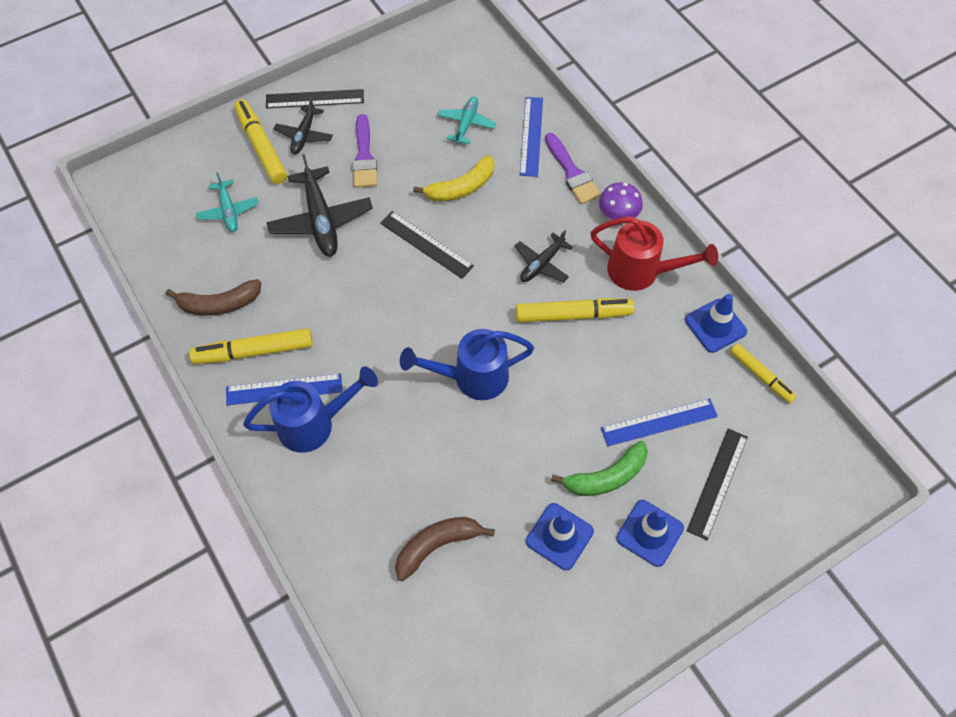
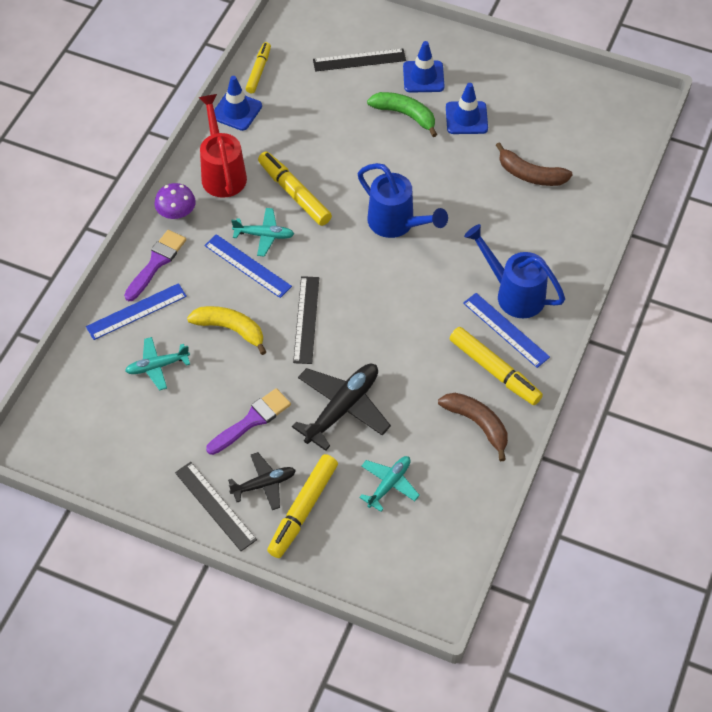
camera: 125 degrees left, 5 degrees down
(541, 264) = (264, 235): black plane -> turquoise plane
(659, 422) = (341, 107): blue ruler -> blue ruler (247, 266)

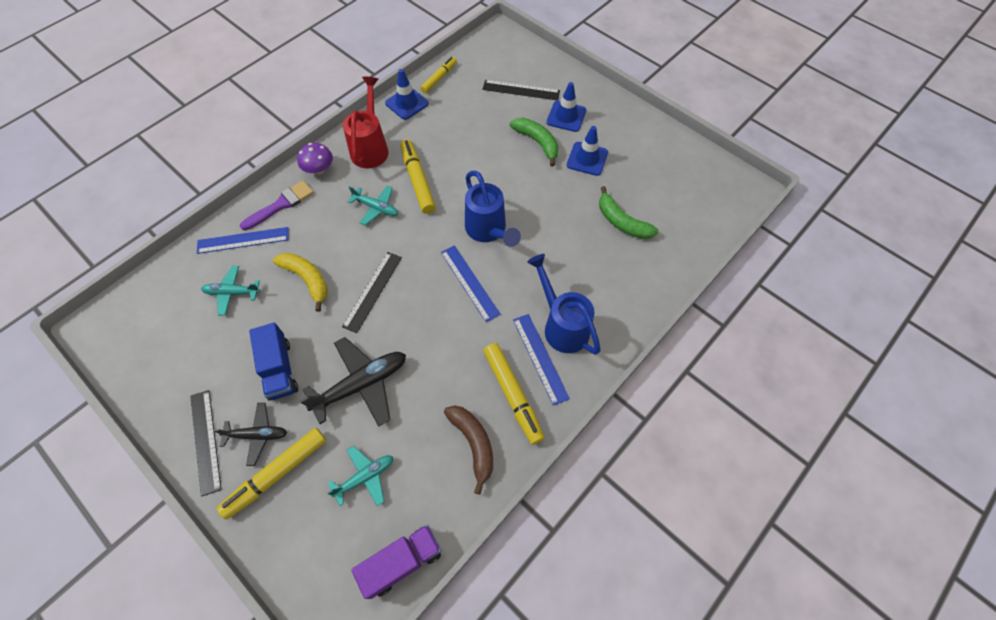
camera: 20 degrees right, 5 degrees up
(247, 266) = (350, 229): blue ruler -> blue ruler (469, 282)
(251, 421) = (279, 369): purple brush -> blue truck
(459, 538) = (402, 562): none -> purple truck
(530, 174) = (621, 222): brown banana -> green banana

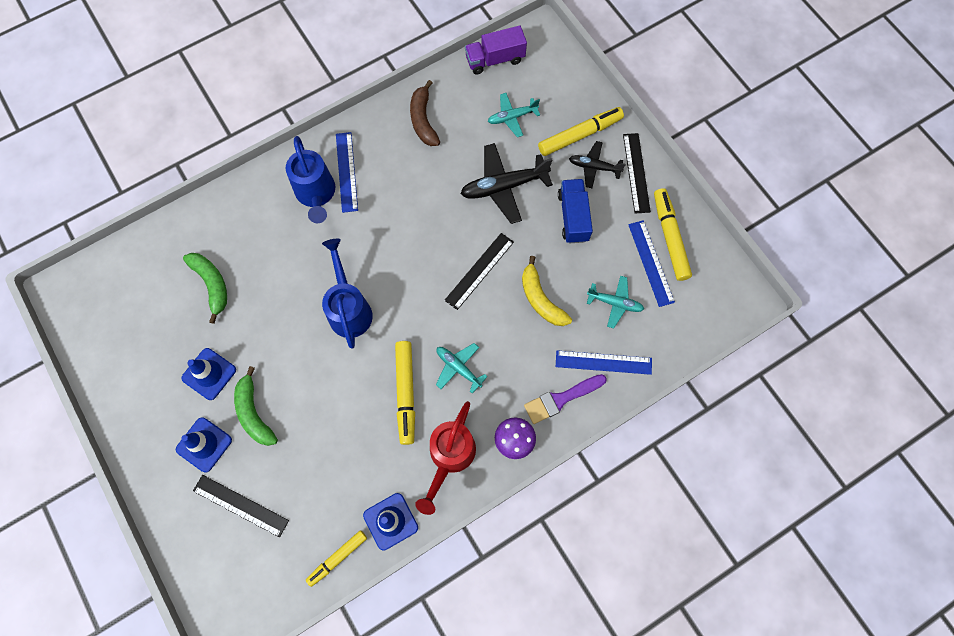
camera: 165 degrees left, 10 degrees up
(469, 282) = (385, 256): blue ruler -> blue ruler (650, 263)
(512, 395) = (380, 148): yellow marker -> yellow marker (670, 237)

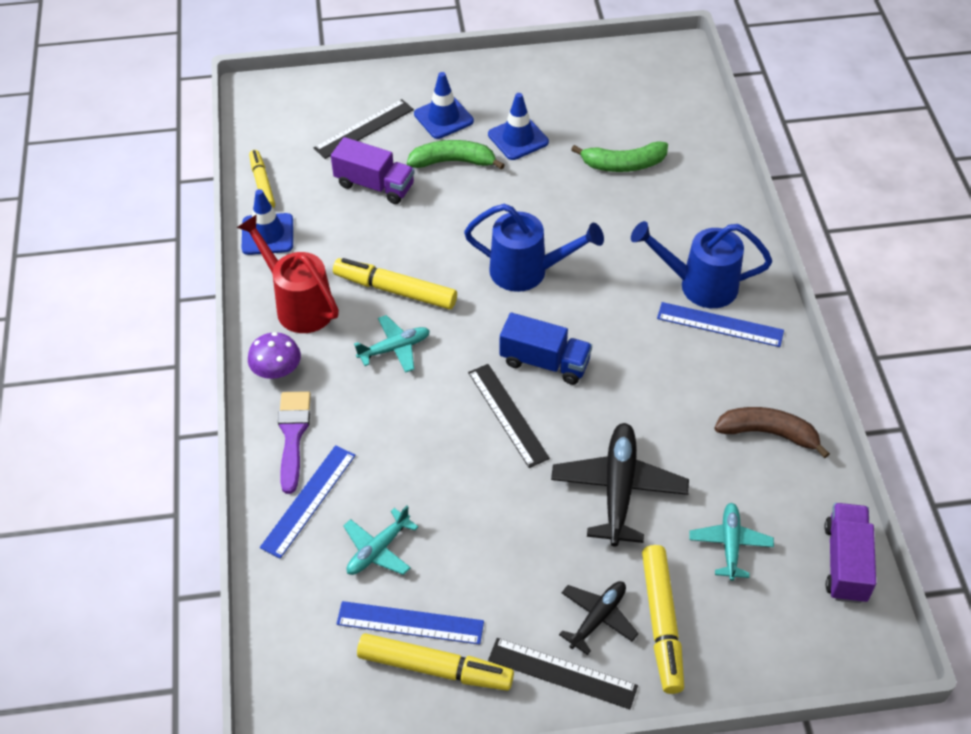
camera: 115 degrees right, 20 degrees down
(304, 463) = (374, 185): none -> purple truck
(541, 299) = (432, 466): yellow banana -> none
(573, 217) = (531, 555): blue truck -> blue truck (545, 362)

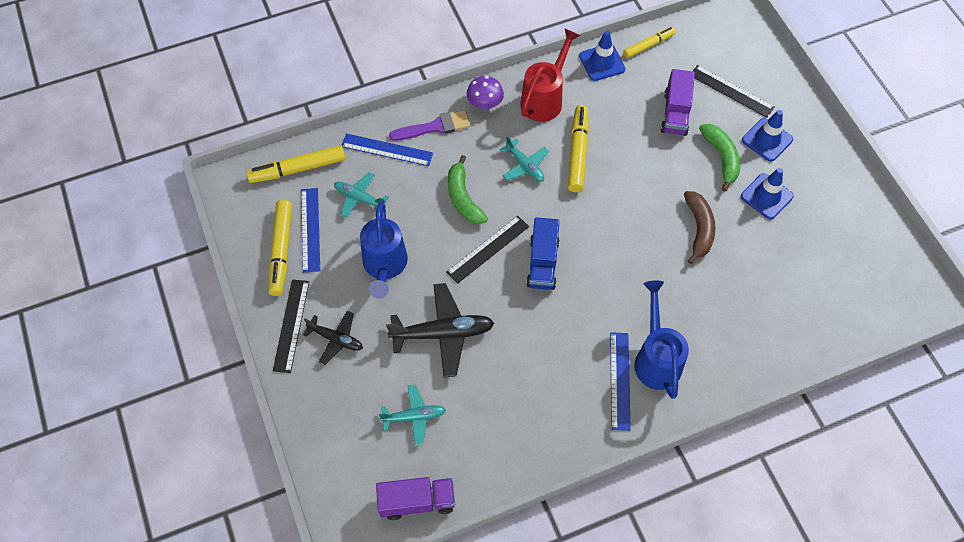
camera: 75 degrees right, 10 degrees up
(527, 271) = (626, 233): blue watering can -> blue watering can (384, 266)
(623, 164) = (770, 279): green banana -> green banana (463, 198)
(661, 623) = (340, 380): yellow marker -> yellow marker (298, 169)
(768, 433) = (521, 431): brown banana -> brown banana (698, 229)

